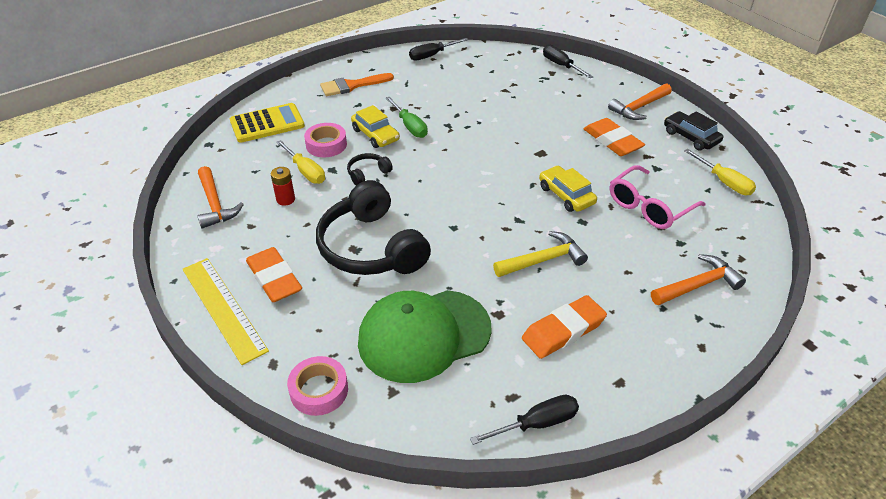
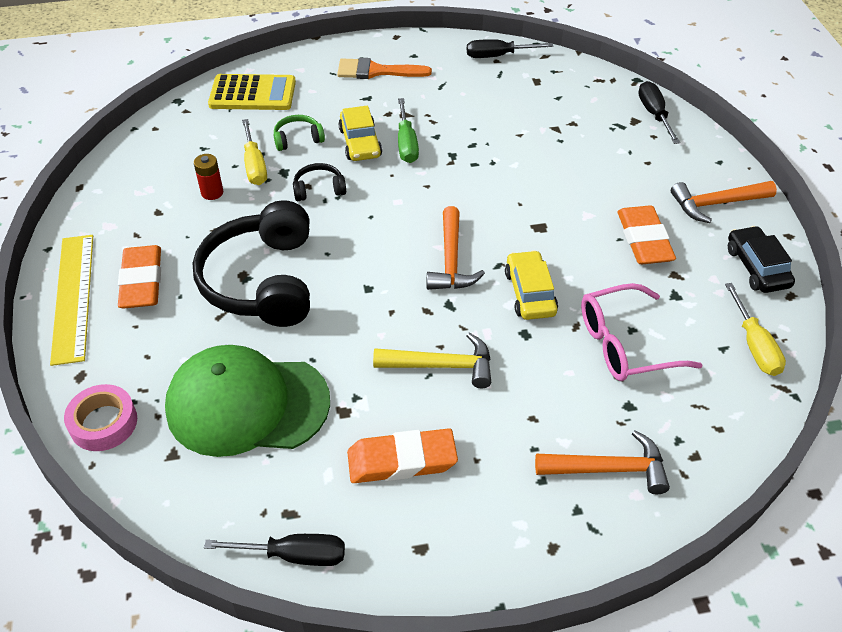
camera: 25 degrees right, 5 degrees up
(215, 204) = (139, 175): orange hammer -> orange hammer (451, 260)
(326, 145) = (298, 139): pink tape -> green headphones

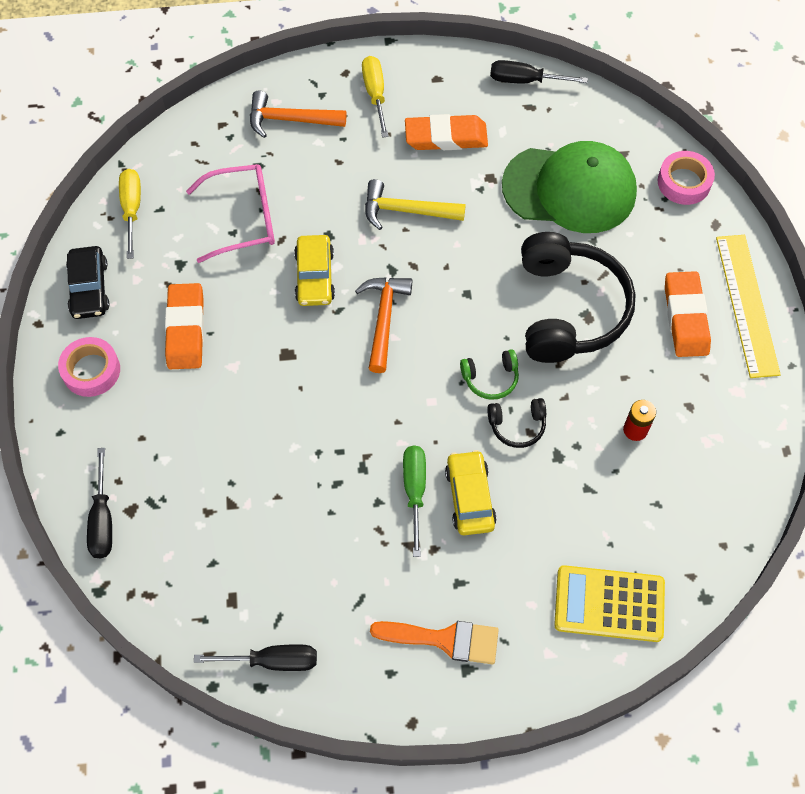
camera: 175 degrees left, 15 degrees up
(254, 166) = (592, 468): yellow screwdriver -> yellow screwdriver (375, 94)
(298, 139) = (545, 510): green headphones -> green headphones (490, 378)
(717, 203) = (91, 370): orange hammer -> pink tape

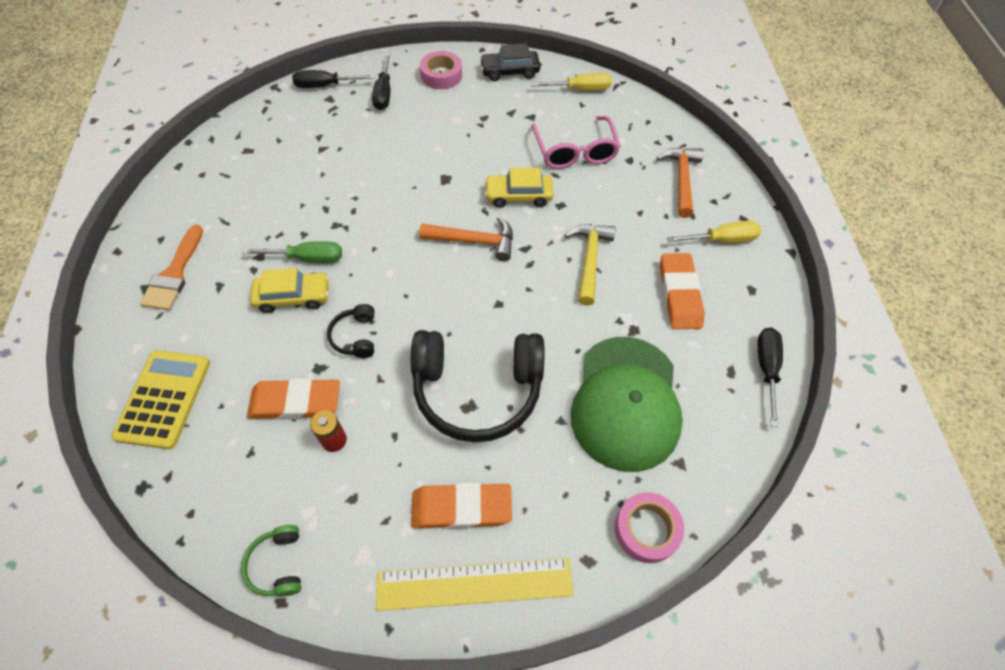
camera: 90 degrees right, 5 degrees down
(186, 329) = (472, 121): orange eraser -> orange eraser (295, 402)
(273, 661) = (194, 172): black screwdriver -> black screwdriver (384, 93)
(490, 378) = (406, 318): green headphones -> green headphones (278, 564)

